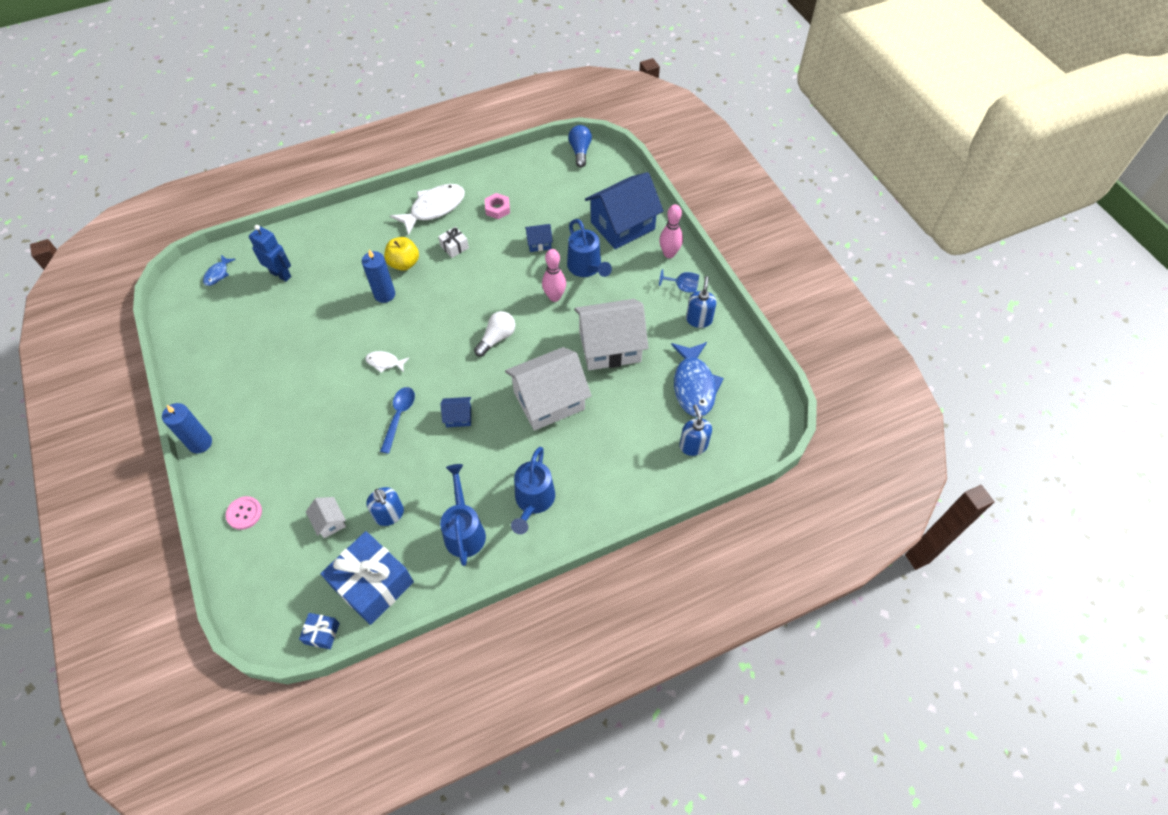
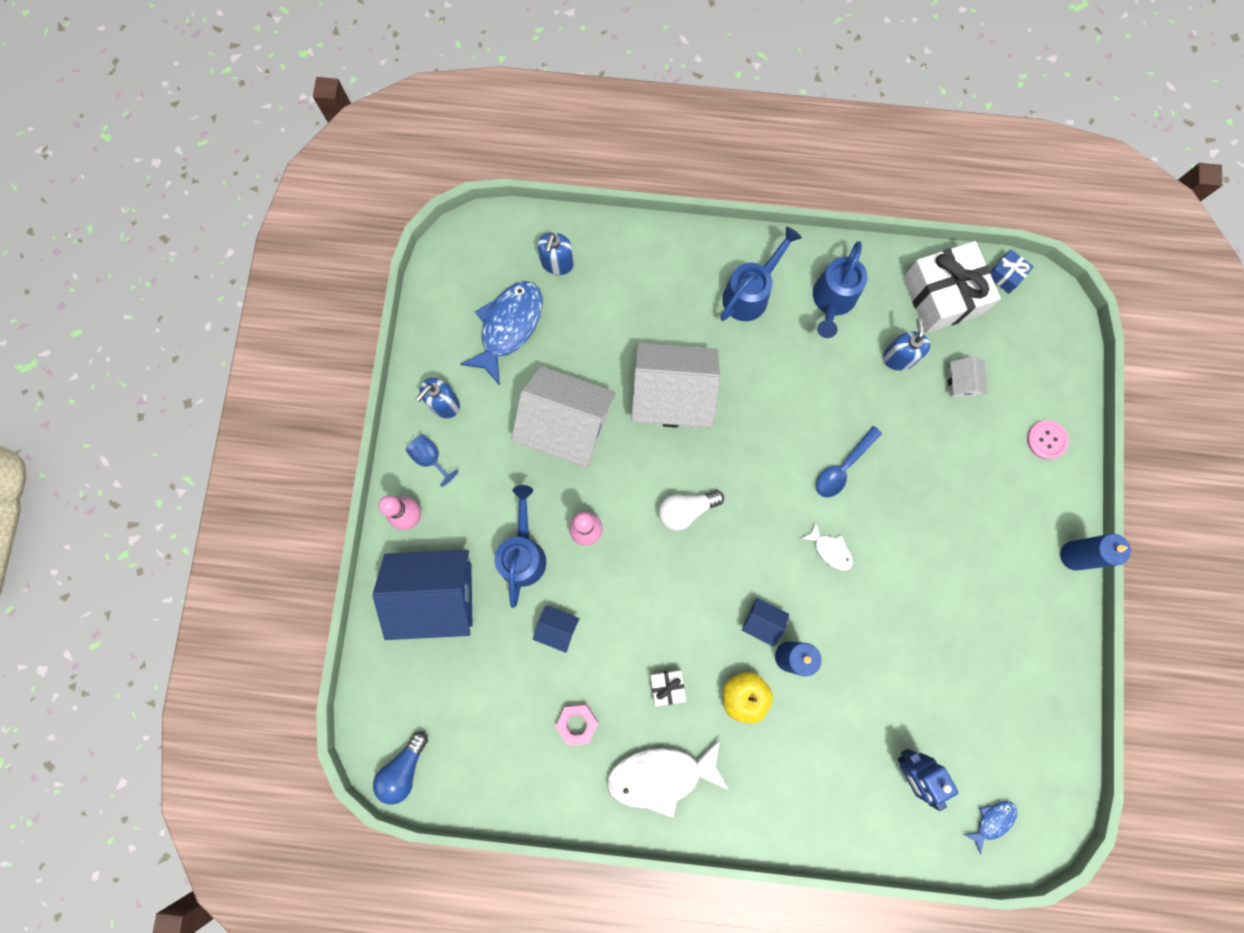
camera: 150 degrees left, 20 degrees up
(372, 584) = (942, 296): blue gift -> white gift
(458, 417) = (779, 430): blue house -> blue house (762, 622)

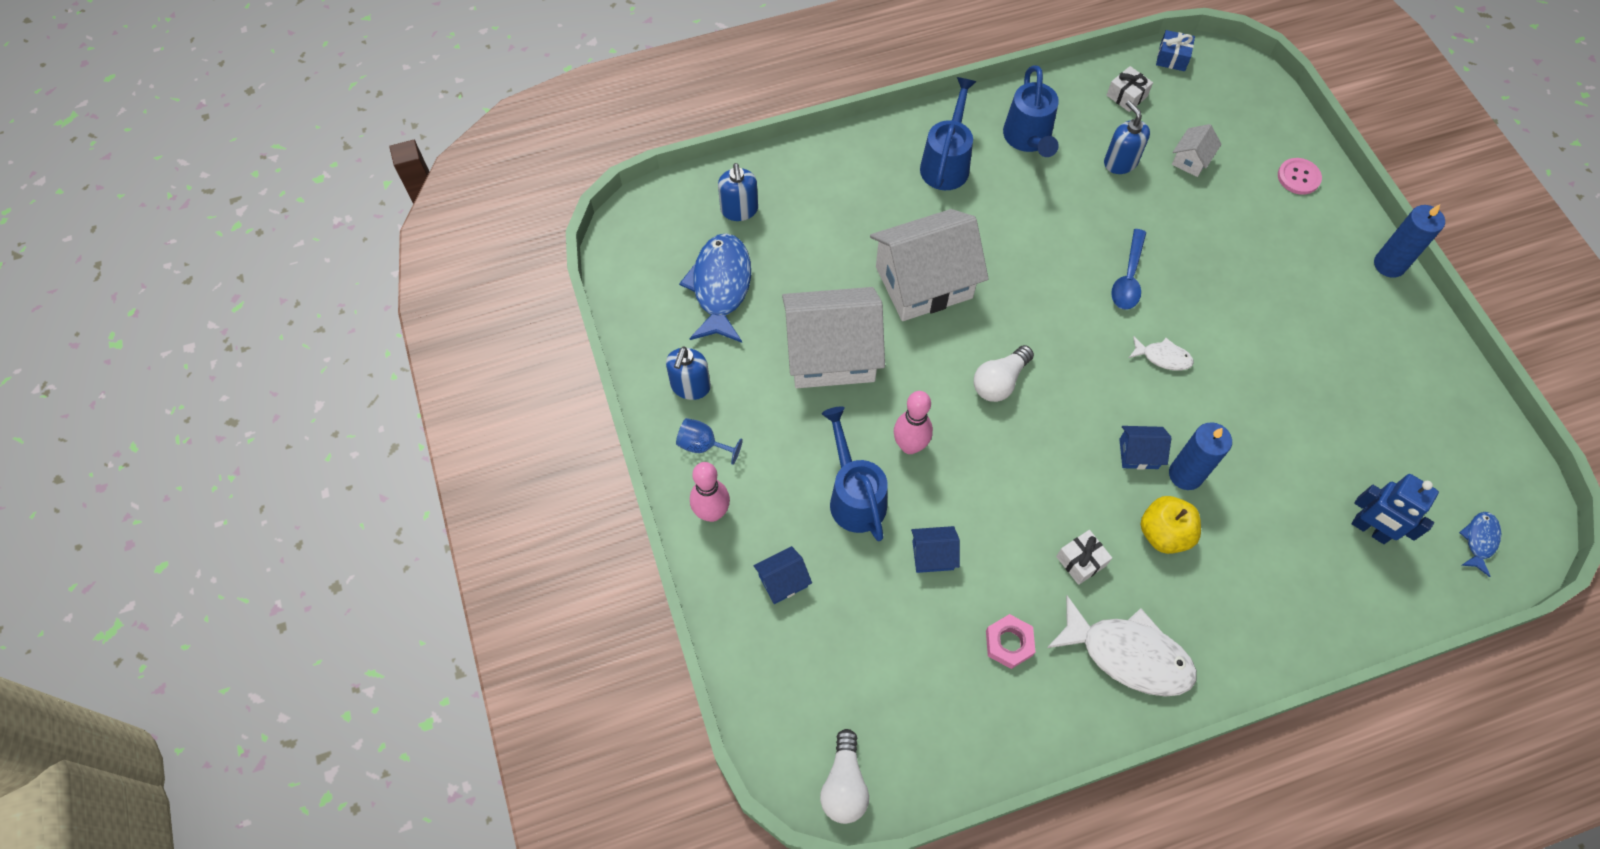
camera: 25 degrees left, 15 degrees down
(404, 769) = (844, 784): blue light bulb -> white light bulb
(436, 596) = (783, 581): blue house -> blue house, size x0.44
(661, 775) = (1128, 655): white fish -> white fish turned 120 degrees counterclockwise
(942, 296) = (1126, 96): white gift -> white gift, size x0.45
(961, 382) = (1191, 160): white house -> white house turned 60 degrees clockwise

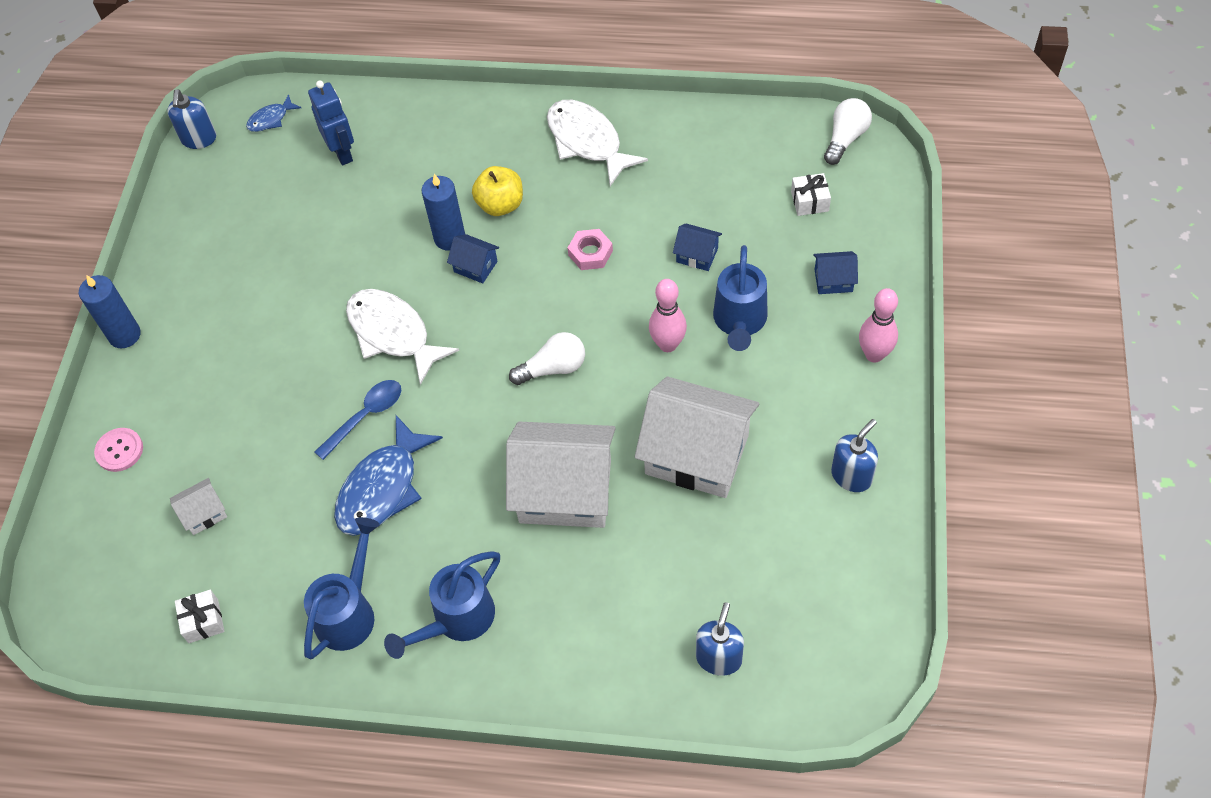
camera: 150 degrees left, 5 degrees down
(703, 445) = (860, 415): blue goblet -> none
(721, 287) = (778, 571): blue fish -> blue fish (382, 488)
(1009, 643) = (672, 178): pink nut -> pink nut (590, 253)
(1081, 561) = (579, 210): white gift -> white gift (809, 201)
(1120, 162) = (276, 541): blue soap dispenser -> blue soap dispenser (199, 139)
(1163, 357) = (393, 333): white fish -> white fish, size x2.04
(1172, 58) = (113, 650): blue gift -> none

